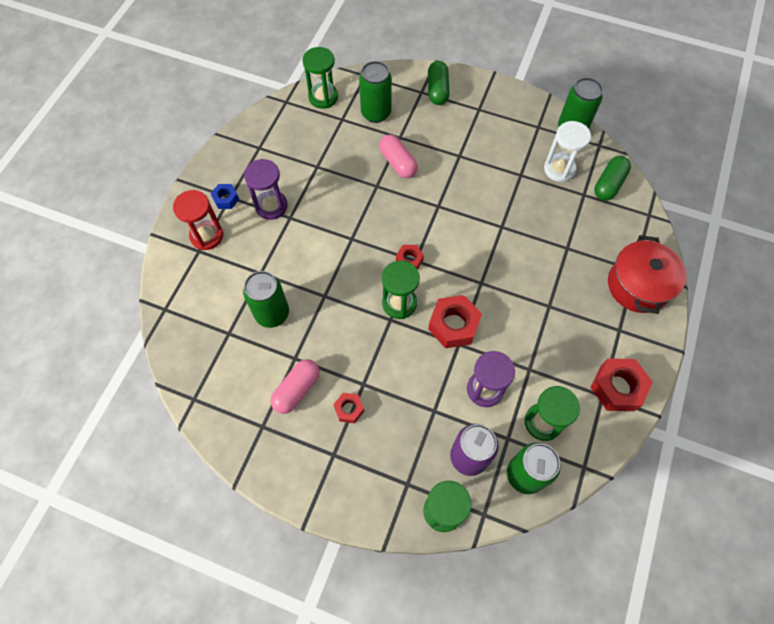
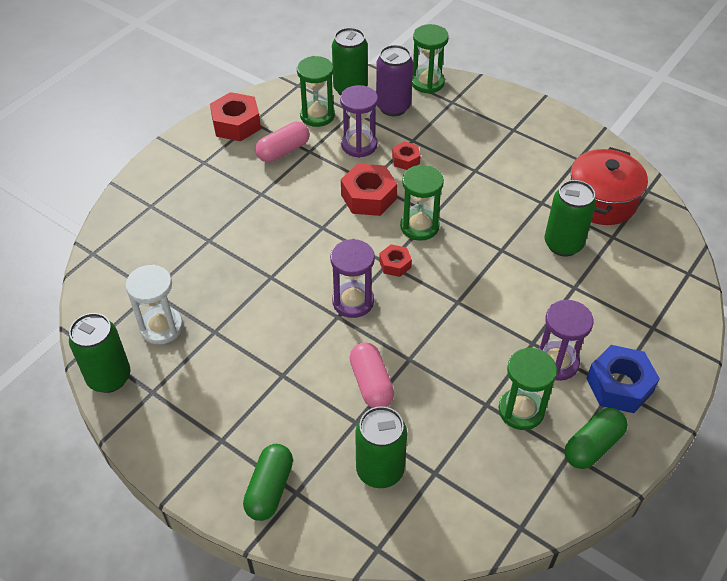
camera: 165 degrees left, 15 degrees down
(206, 236) = (643, 343): red hourglass -> none
(226, 199) = (619, 385): blue nut -> blue nut, size x1.81
(297, 390) = (542, 178): pink capsule -> pink capsule (283, 151)
(323, 97) = (458, 521): green hourglass -> green hourglass (521, 410)
(349, 409) = (493, 155): red nut -> red nut (406, 160)
(431, 220) = (353, 301): none -> purple hourglass
(609, 184) = (113, 295): green capsule -> green capsule (592, 446)
(638, 285) = (158, 192): red pot -> red pot (601, 201)

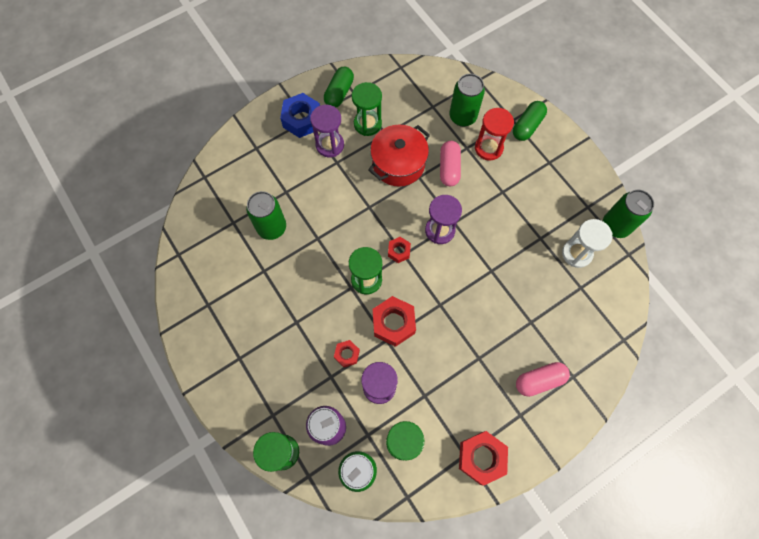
camera: 160 degrees left, 20 degrees up
(283, 151) = (447, 404): pink capsule -> pink capsule (539, 380)
(322, 432) = (488, 148): none -> red hourglass
(592, 446) = (339, 93): green capsule -> green capsule turned 45 degrees counterclockwise
(601, 201) = (219, 256): red pot -> red pot (398, 164)

